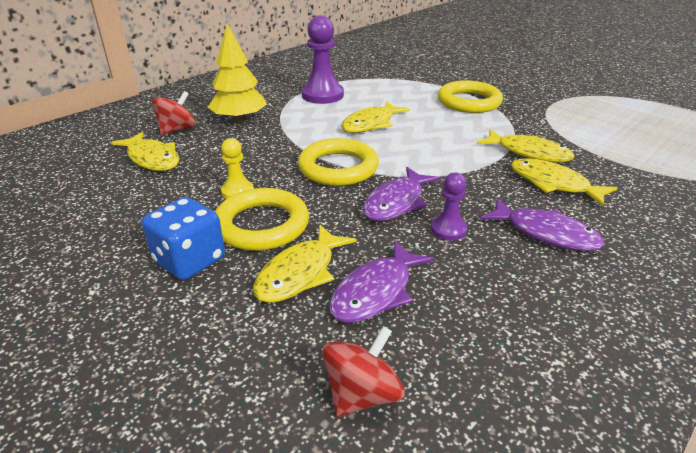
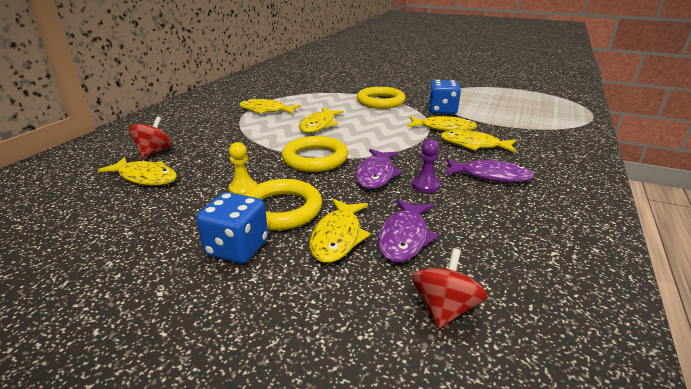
camera: 20 degrees left, 5 degrees down
(239, 120) = (207, 137): yellow tree -> none
(322, 95) = (266, 110): purple pawn -> yellow fish
(544, 126) = (442, 110): none -> blue dice

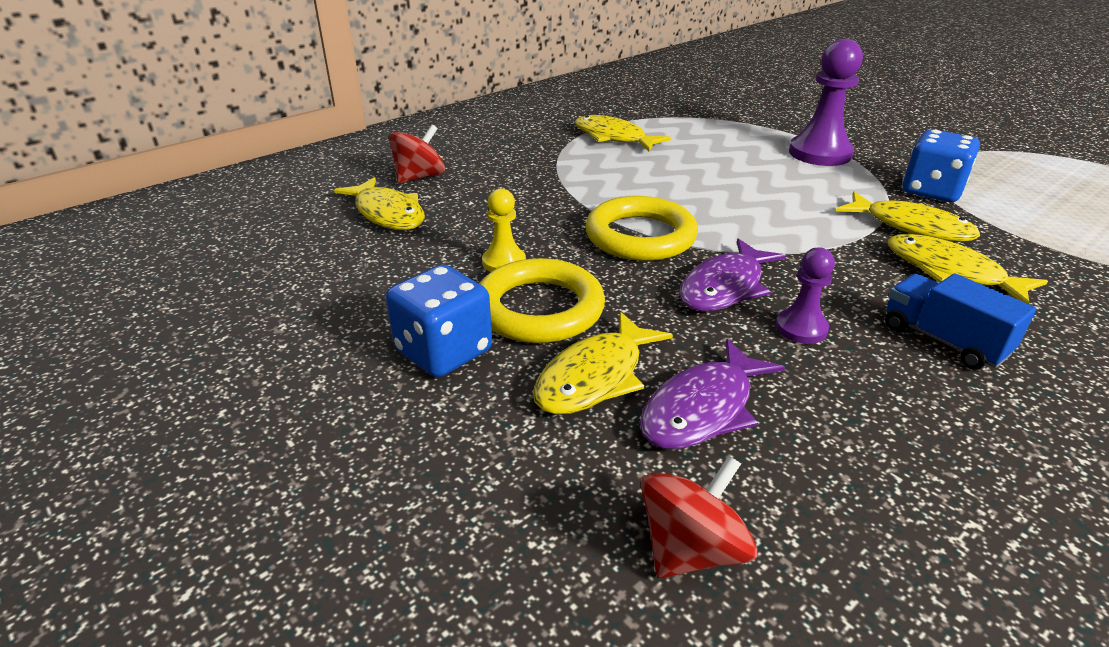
camera: 25 degrees right, 5 degrees up
(319, 125) = (682, 179): yellow fish -> none
(380, 102) = (820, 153): yellow ring -> purple pawn
(490, 176) = (943, 340): purple fish -> blue truck

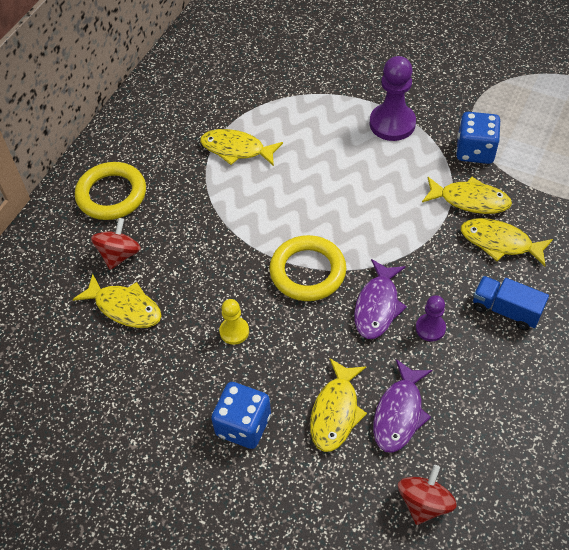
camera: 20 degrees left, 20 degrees up
(539, 309) = (278, 367): yellow ring -> yellow ring (111, 194)

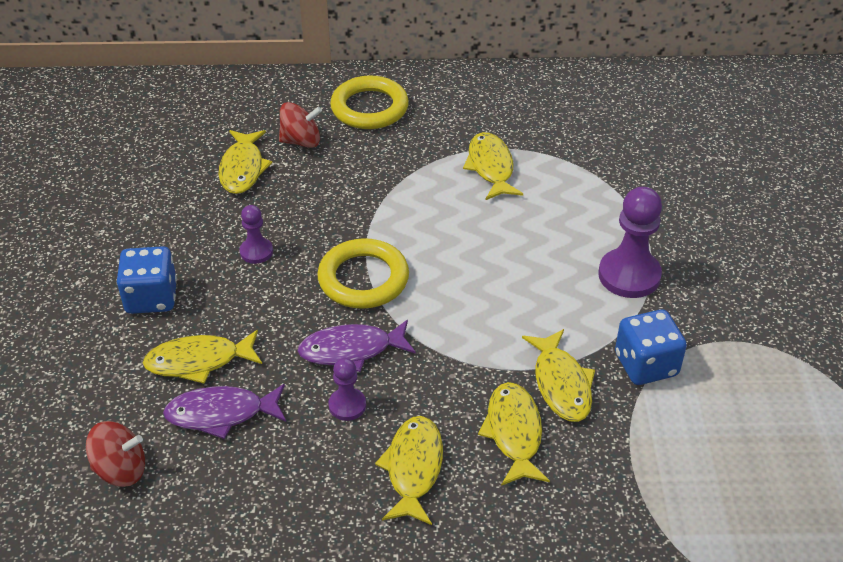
camera: 60 degrees right, 10 degrees down
(234, 331) = (256, 252): yellow pawn -> purple pawn
(505, 310) = (413, 468): blue truck -> yellow fish

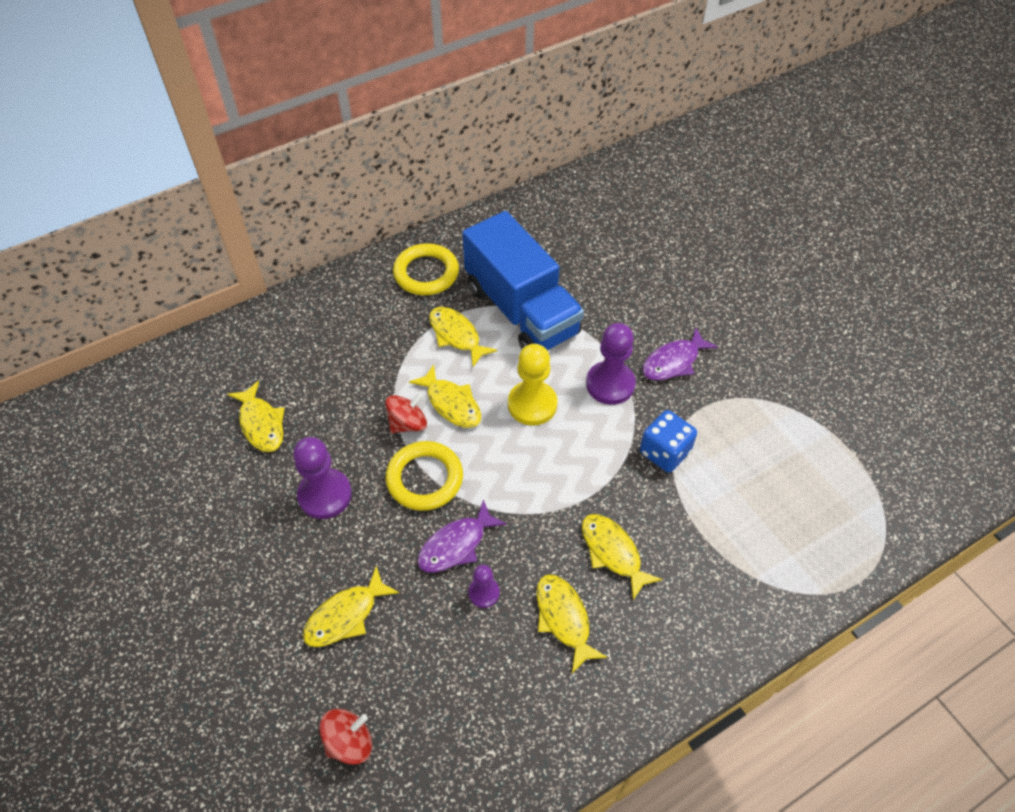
camera: 30 degrees left, 10 degrees up
(151, 298) = (267, 579): blue dice -> none
(221, 414) = (394, 651): purple fish -> purple fish (673, 362)
(256, 252) = (325, 495): purple pawn -> purple pawn, size x1.83
(301, 141) = (293, 376): red spinning top -> red spinning top (408, 423)
(369, 108) = (328, 321): yellow ring -> yellow ring (426, 273)
(526, 259) = (532, 404): none -> yellow pawn
(561, 384) = (619, 496): yellow fish -> yellow fish (451, 403)
(578, 170) = (521, 310): none -> blue truck

